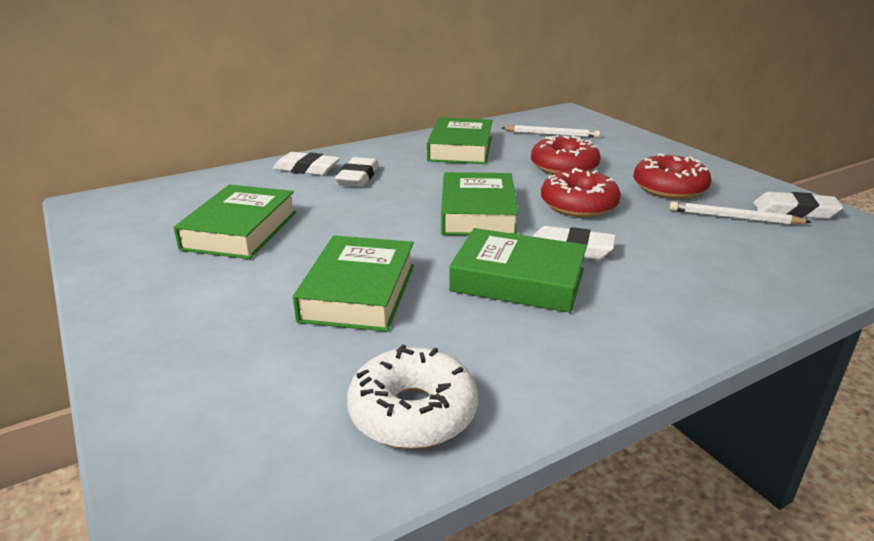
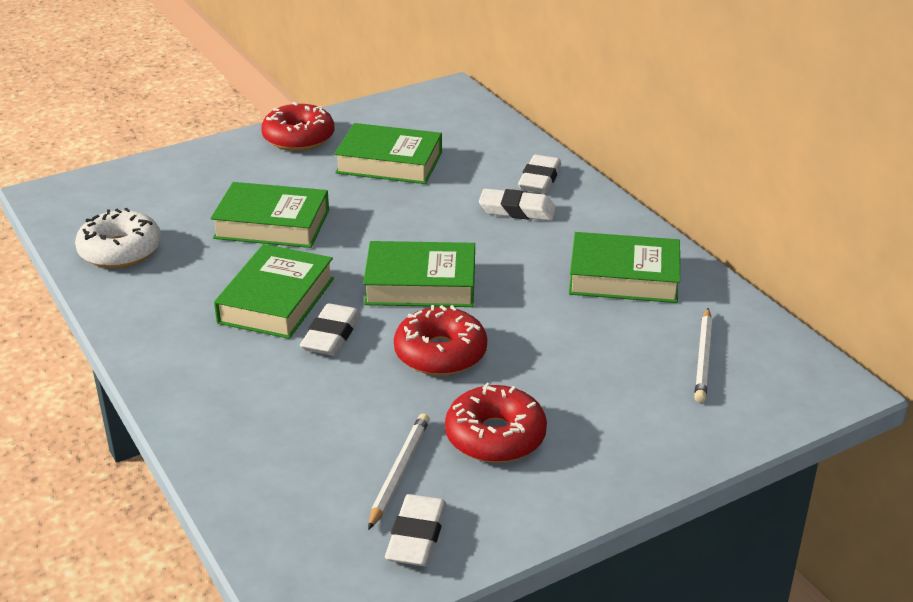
camera: 90 degrees right, 5 degrees up
(564, 167) = (565, 355): red donut -> red donut (298, 138)

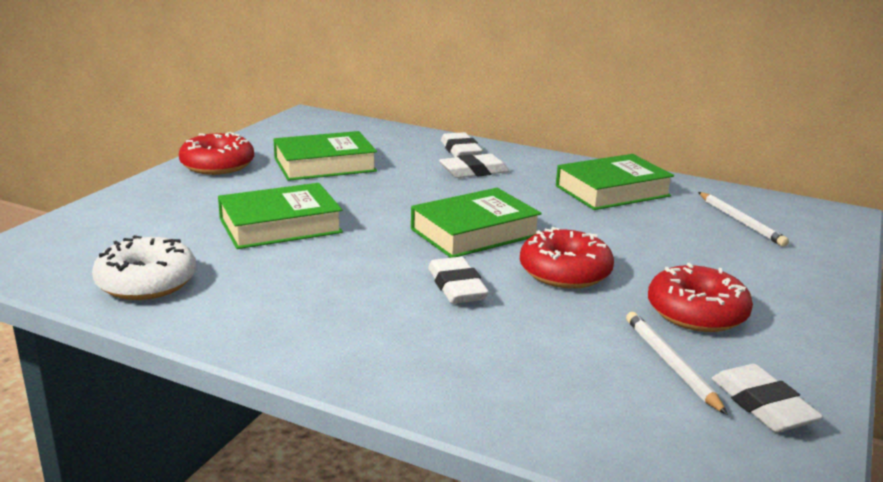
camera: 35 degrees left, 10 degrees down
(276, 300) = (368, 276): green book -> none

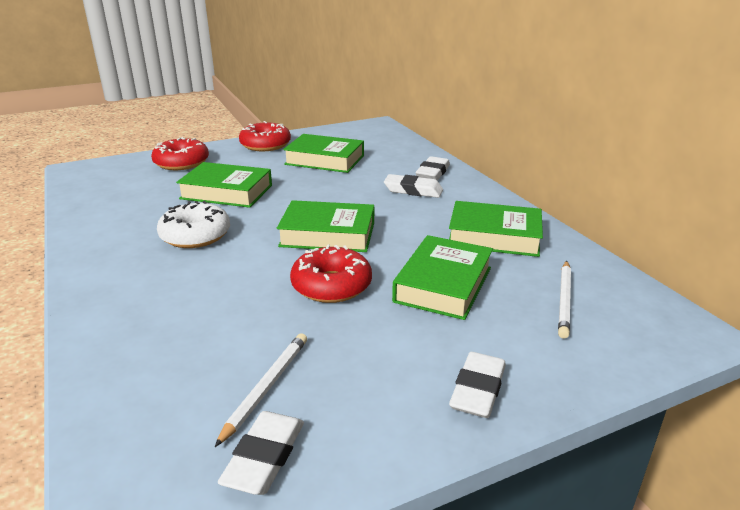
camera: 40 degrees right, 5 degrees up
(147, 282) = (107, 204): white donut -> white donut (195, 235)
(457, 287) = (244, 267): white eraser -> white eraser (478, 390)
(646, 240) = (443, 284): none -> green book
(696, 312) = (366, 358): red donut -> red donut (181, 163)

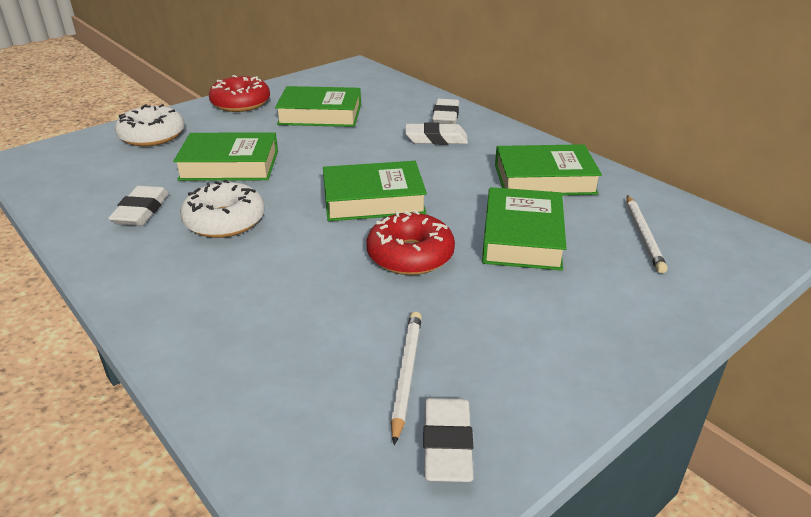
camera: 15 degrees left, 5 degrees up
(181, 163) = (152, 136): red donut -> white donut
(478, 390) = (611, 337): white eraser -> white eraser (141, 211)

